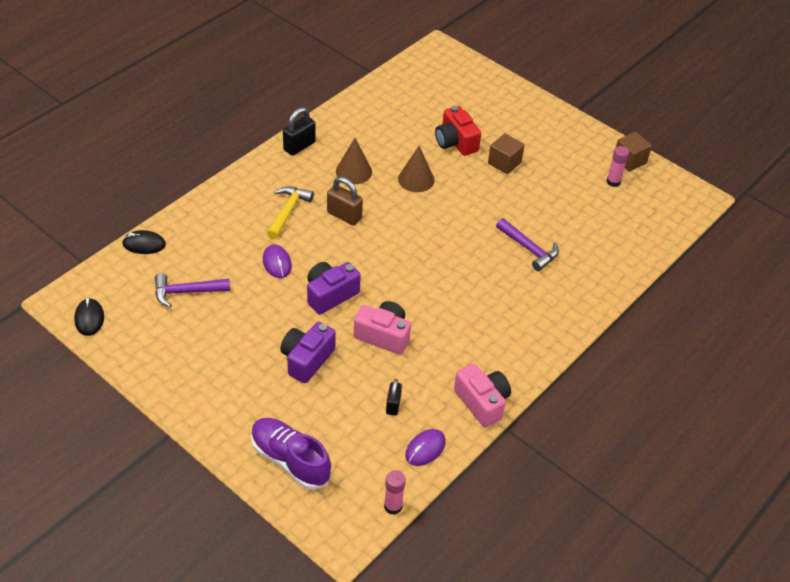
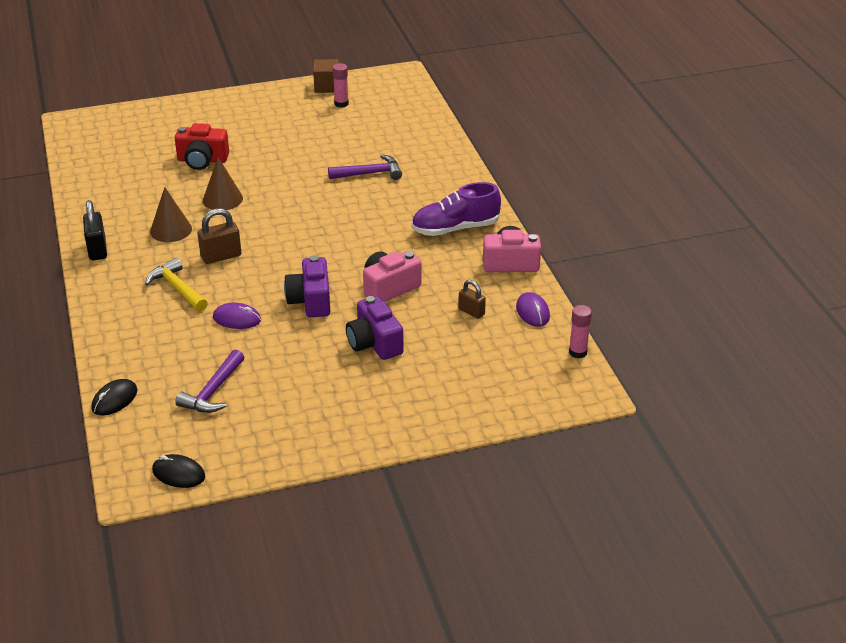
camera: 55 degrees left, 10 degrees down
(290, 460) = (481, 394): purple shoe -> purple shoe (455, 228)
(393, 405) = (471, 312): black padlock -> brown padlock
(504, 163) = (258, 146): brown cube -> none

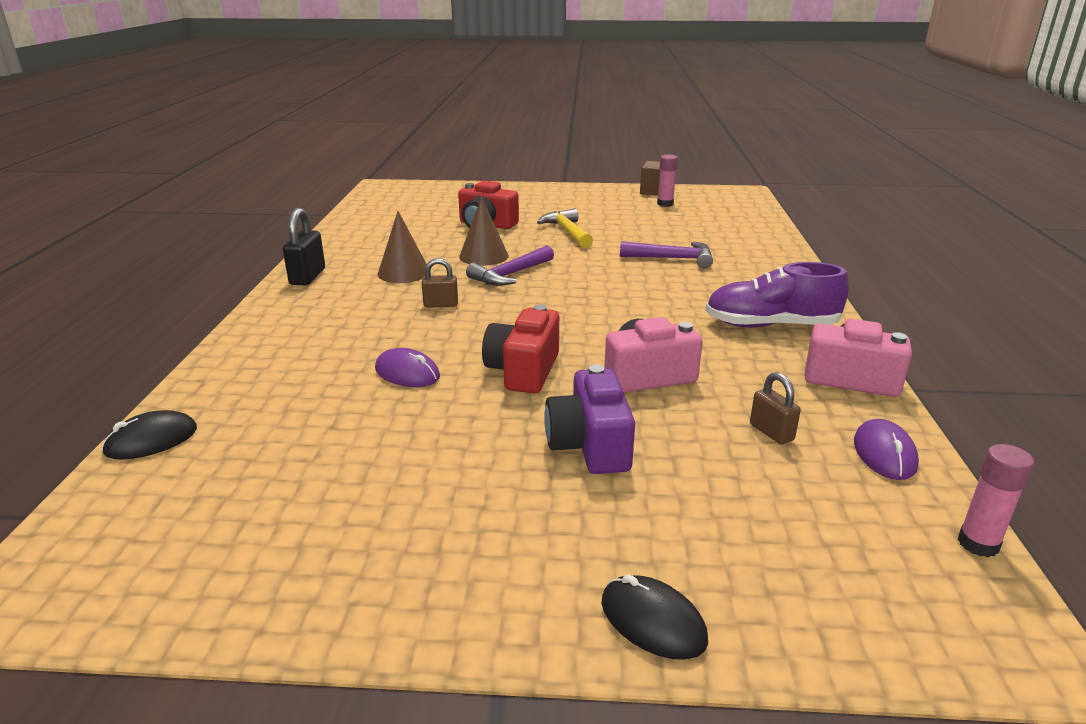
camera: 20 degrees right, 10 degrees down
(177, 288) = (361, 326): yellow hammer -> yellow hammer (567, 232)
(178, 474) = (114, 590): black mouse -> black mouse (652, 621)
(213, 391) = (294, 461): purple hammer -> purple hammer (510, 275)
(221, 256) = (441, 305): brown padlock -> brown padlock, size x0.65
(310, 301) = (523, 371): purple camera -> red camera

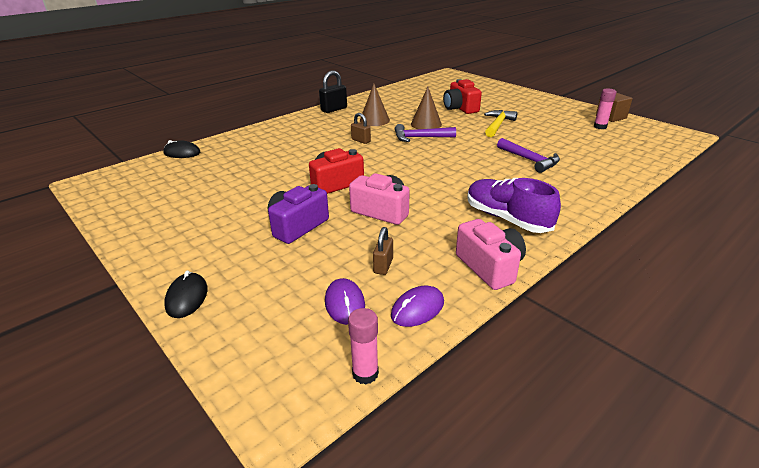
camera: 45 degrees right, 5 degrees up
(407, 373) = (292, 164): purple mouse -> purple mouse (345, 303)

